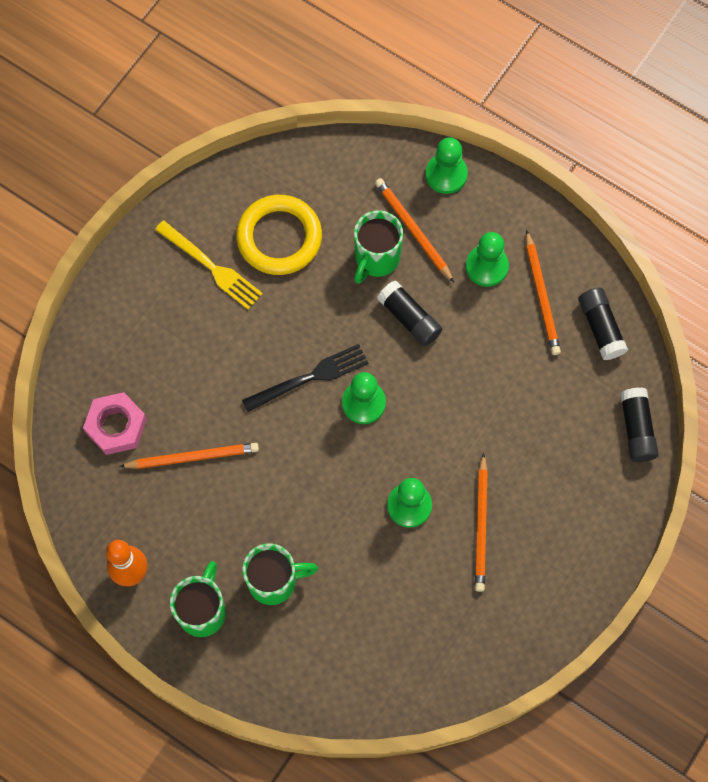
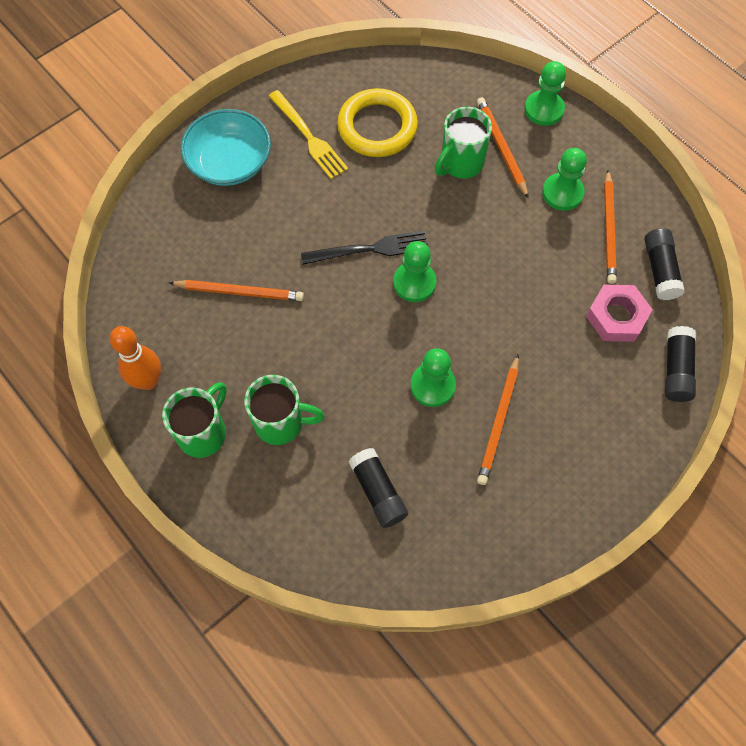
camera: 15 degrees right, 5 degrees down
(116, 426) = (179, 248): pink nut -> pink nut (616, 317)
(137, 316) = (229, 162): none -> turquoise bowl
(409, 318) = (478, 220): black glue stick -> black glue stick (378, 492)

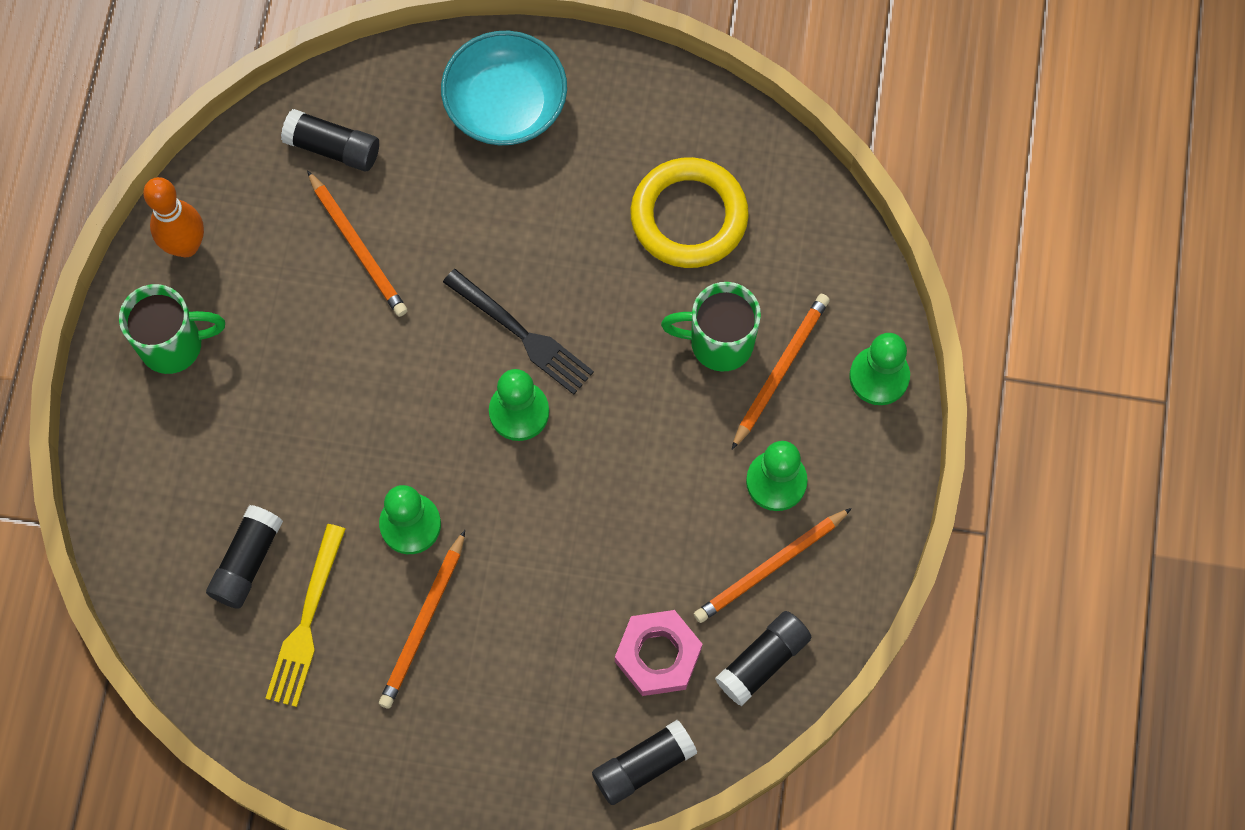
camera: 50 degrees right, 5 degrees up
(167, 261) = (333, 148): none -> black glue stick
(281, 423) = (245, 409): green mug -> none
(309, 138) = (610, 158): yellow fork -> yellow fork (306, 623)
(499, 422) = (424, 623): orange pencil -> orange pencil turned 45 degrees counterclockwise

